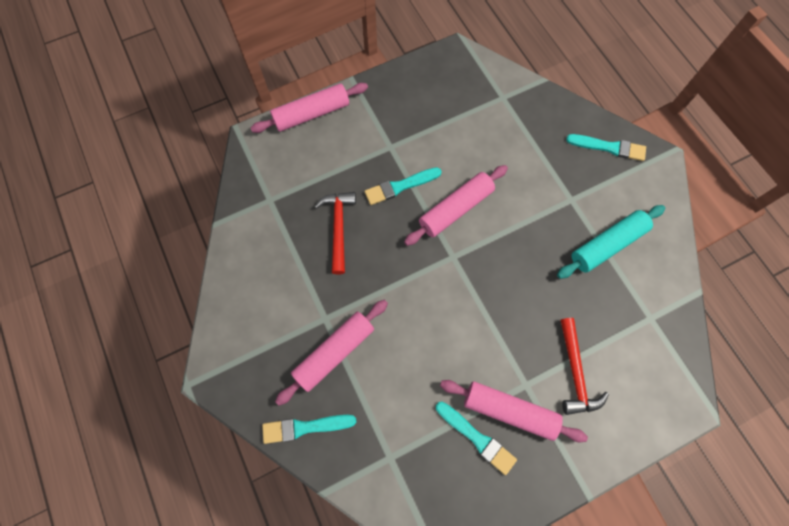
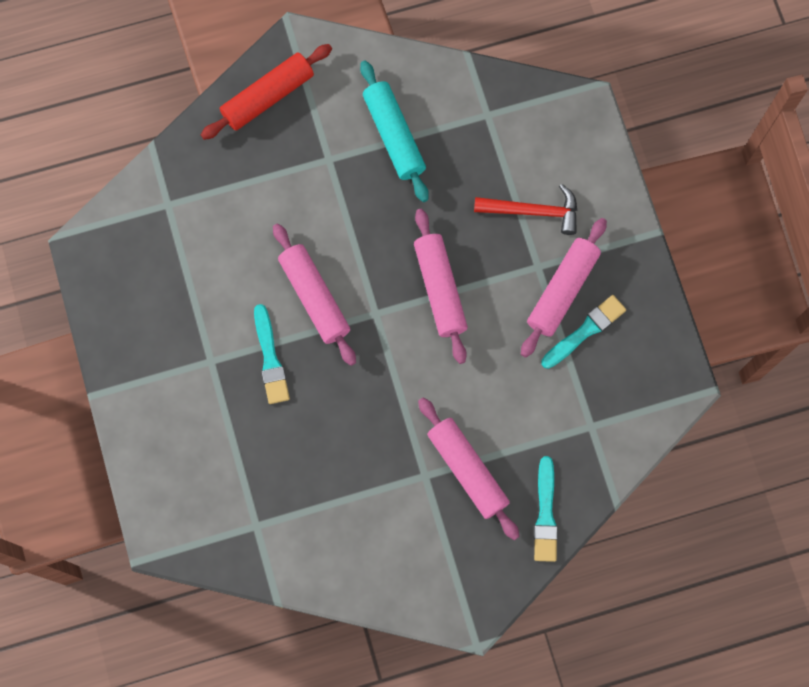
camera: 80 degrees left, 5 degrees up
(311, 114) = (138, 456): pink rolling pin -> pink rolling pin (440, 289)
(338, 228) = (312, 444): red hammer -> none
(608, 147) = (268, 97): turquoise brush -> red rolling pin

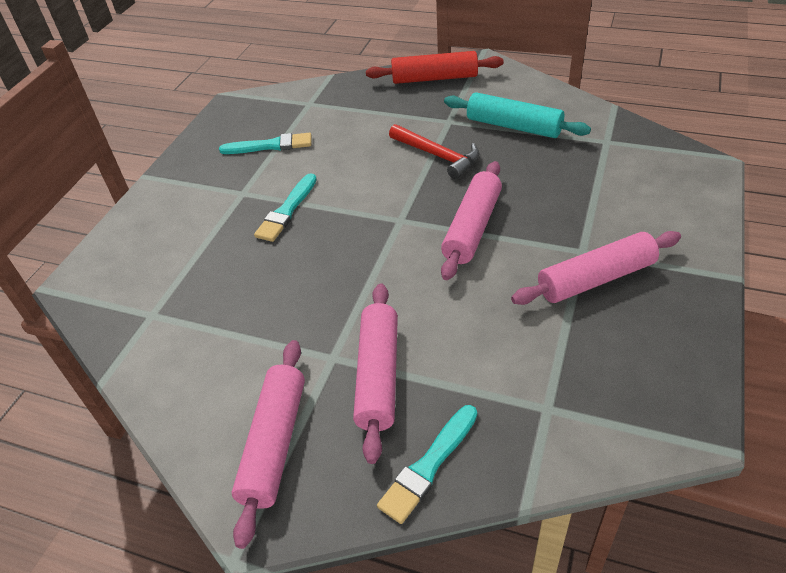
camera: 40 degrees right, 30 degrees down
(315, 297) = (360, 190): pink rolling pin -> pink rolling pin (275, 443)
(394, 135) = (514, 126): turquoise rolling pin -> turquoise rolling pin turned 75 degrees counterclockwise
(533, 211) = (605, 212): red hammer -> red hammer (437, 155)
(585, 331) = (598, 321): turquoise brush -> turquoise brush (270, 146)

